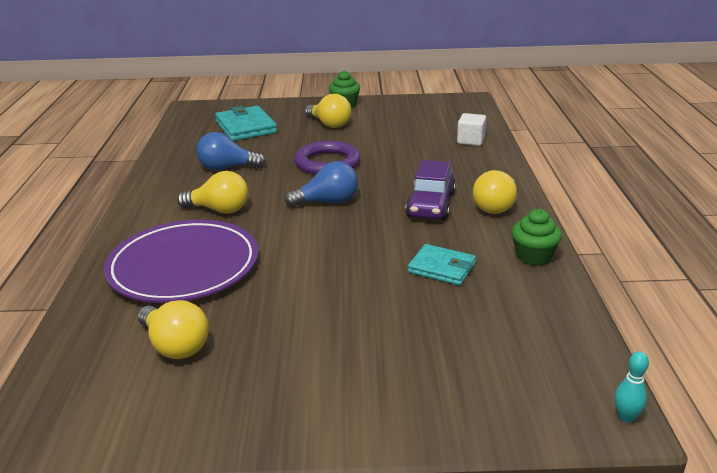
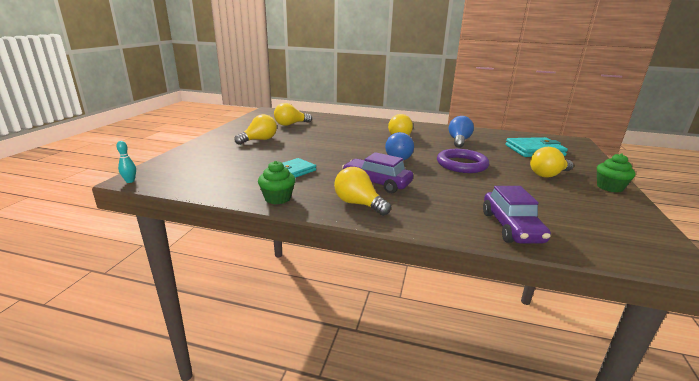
camera: 105 degrees right, 5 degrees down
(184, 266) = (348, 128): purple plate -> none
(316, 351) = (259, 140): none -> yellow light bulb
(470, 141) = (511, 227): white cube -> purple car

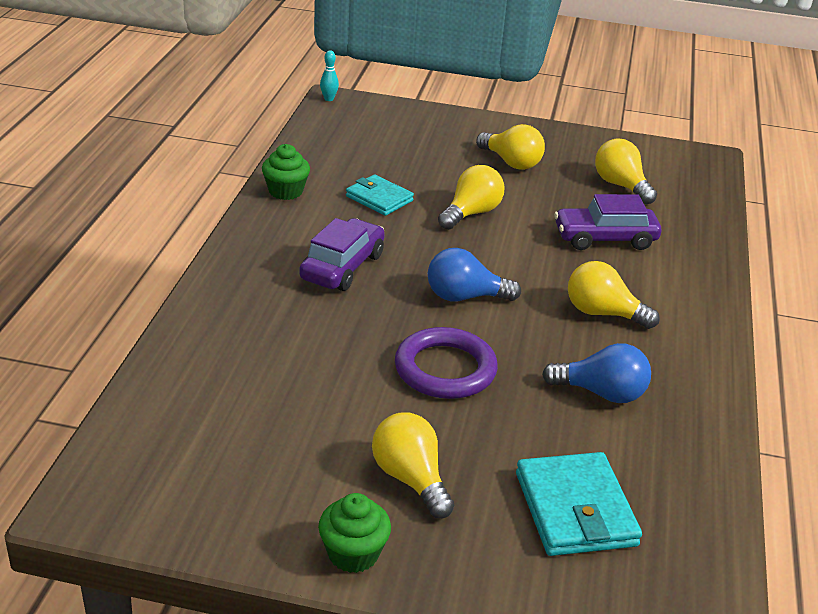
camera: 85 degrees right, 10 degrees up
(358, 204) = (270, 249): yellow light bulb -> yellow light bulb (471, 213)
(511, 227) = (197, 370): purple car -> purple car (605, 238)

